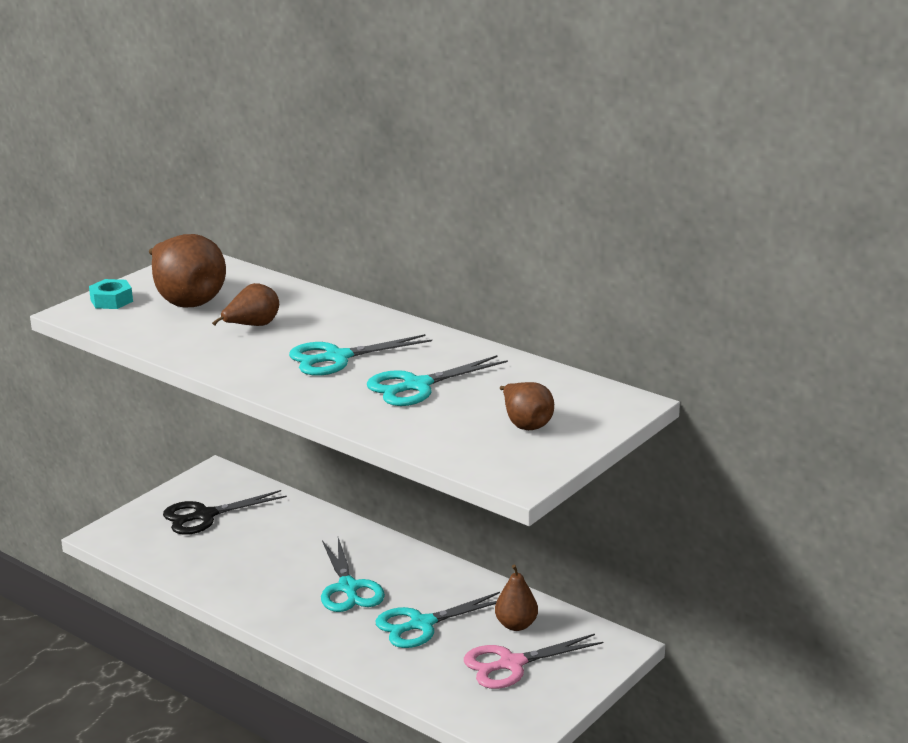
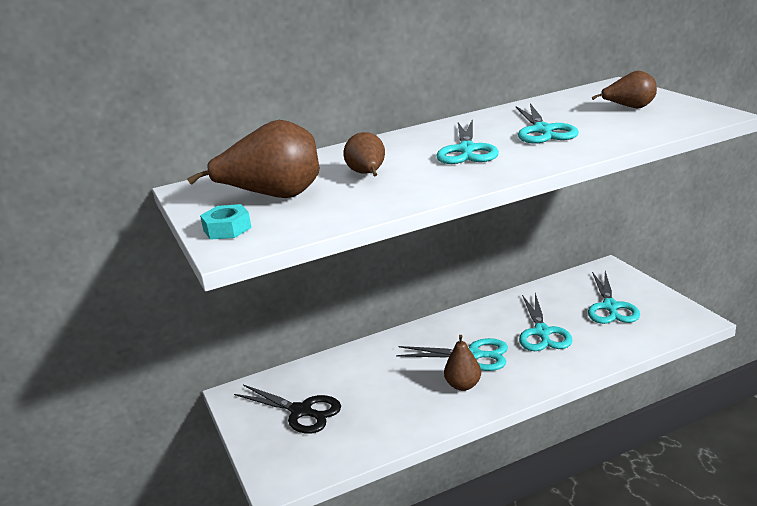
camera: 60 degrees left, 0 degrees up
(204, 516) = (301, 411): black scissors -> black scissors turned 60 degrees counterclockwise
(511, 664) = (610, 307): pink scissors -> turquoise scissors
(516, 625) = (564, 297): brown pear -> brown pear (463, 385)

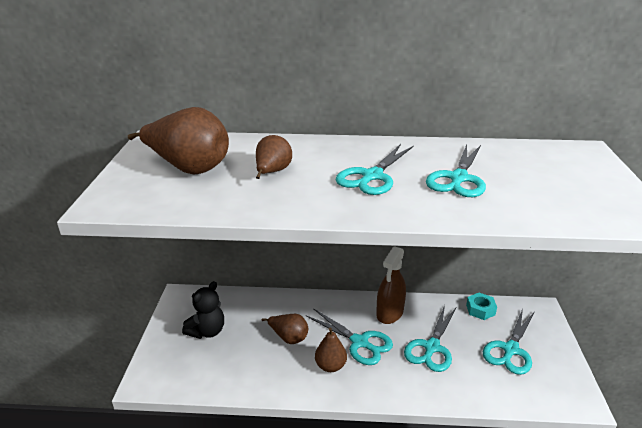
camera: 25 degrees right, 5 degrees up
(227, 229) = (123, 186): turquoise nut -> turquoise nut (480, 309)
(301, 411) = (207, 331): black scissors -> black teddy bear
(477, 321) = (390, 313): none -> brown spray bottle
(629, 108) = (568, 181): brown pear -> brown pear (288, 337)

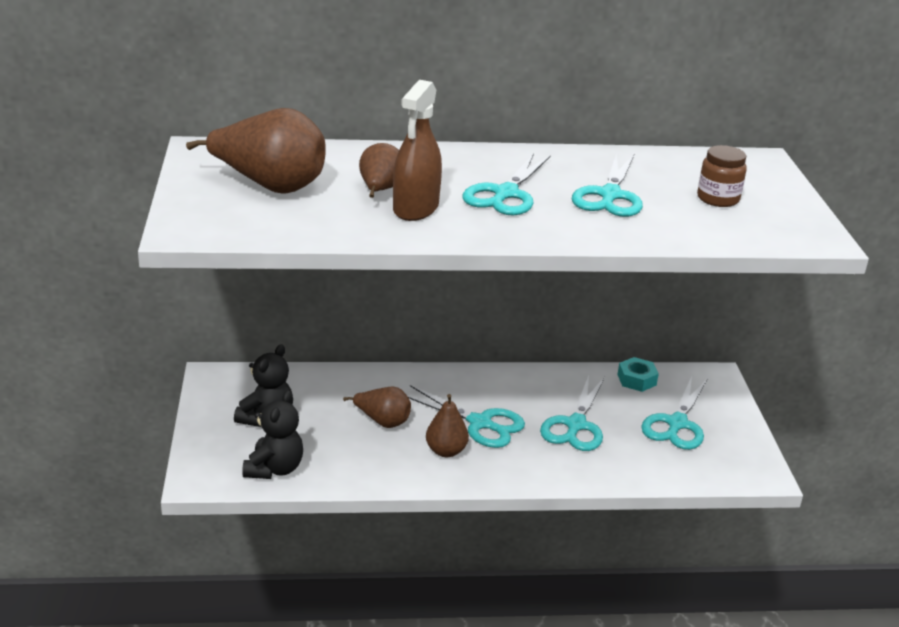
camera: 10 degrees left, 0 degrees up
(201, 375) = (274, 469): none -> black teddy bear
(390, 313) = (515, 387): brown spray bottle -> brown spray bottle (416, 208)
(551, 182) = (718, 199): none -> brown jar

